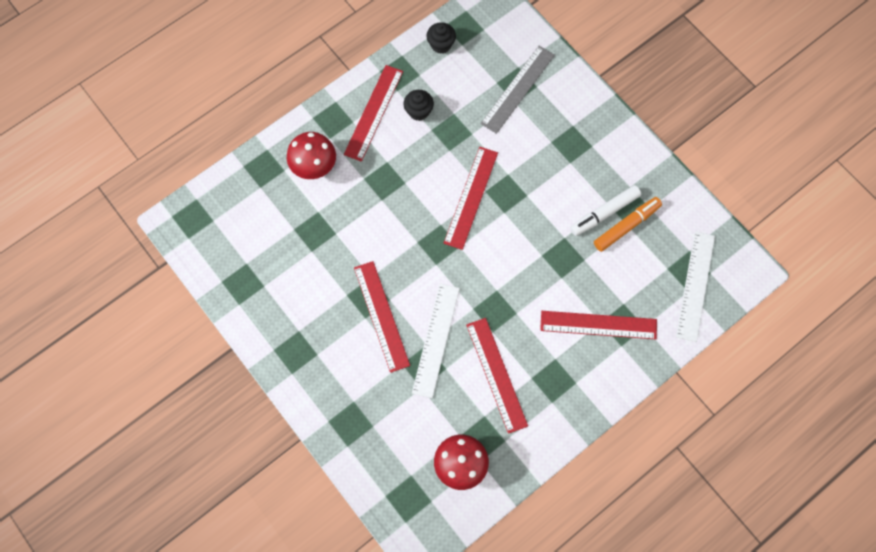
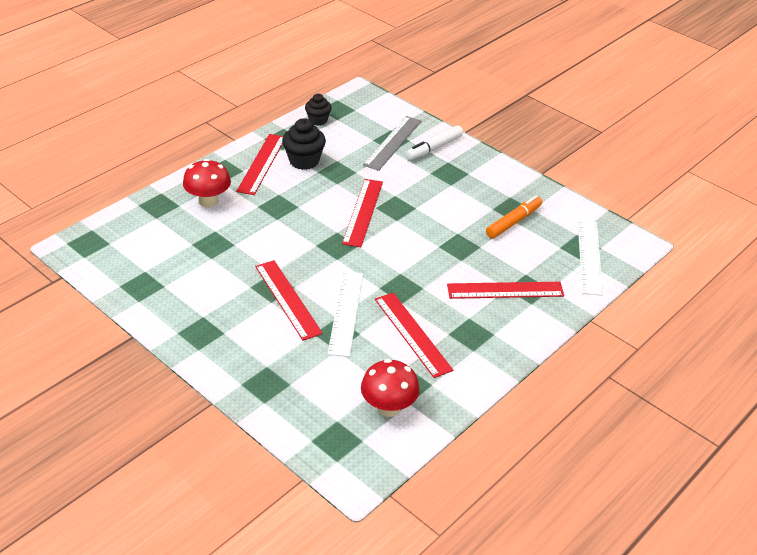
camera: 10 degrees left, 30 degrees down
(418, 111) = (304, 161): black cupcake -> black cupcake, size x1.53
(604, 213) = (491, 215): white marker -> white marker (434, 148)

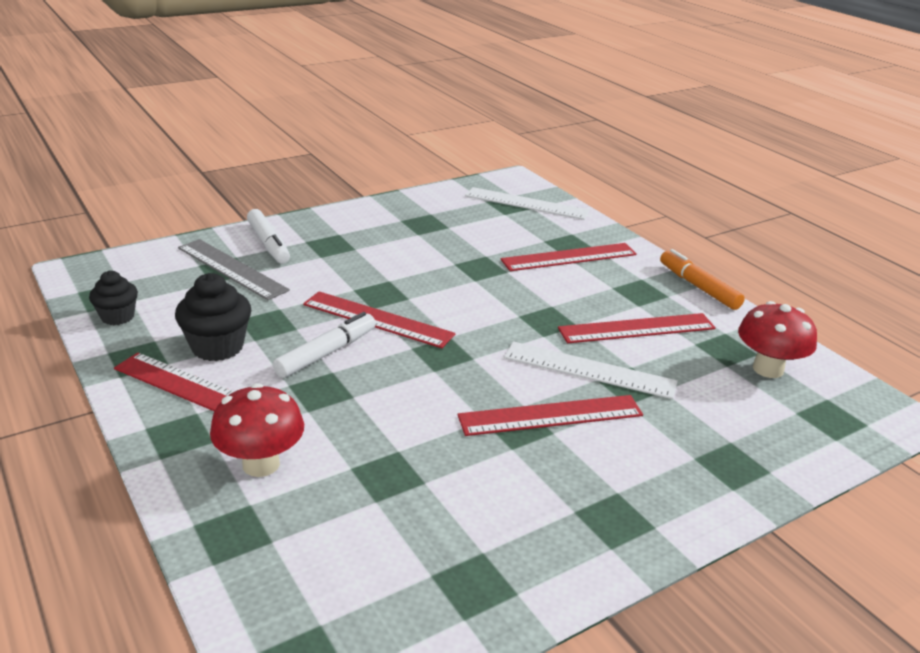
camera: 75 degrees left, 10 degrees down
(315, 200) = (326, 353): none -> white marker
(505, 290) = (569, 257): red ruler -> red ruler turned 60 degrees clockwise
(513, 222) = (449, 228): orange marker -> orange marker (698, 287)

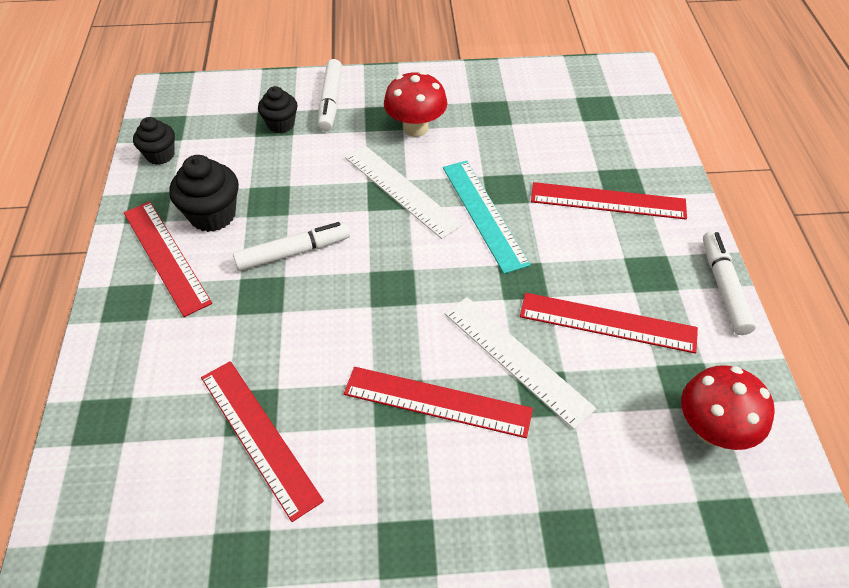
camera: 30 degrees right, 20 degrees up
(232, 269) = (281, 124): grey ruler -> black cupcake
(261, 464) = (164, 358): red mushroom -> red mushroom (415, 128)
(377, 319) = (363, 226): red ruler -> red ruler (259, 436)
(478, 287) = (484, 214): none -> turquoise ruler
(526, 203) = (617, 111): white ruler -> white ruler (401, 190)
(698, 287) = (723, 287): orange marker -> white marker

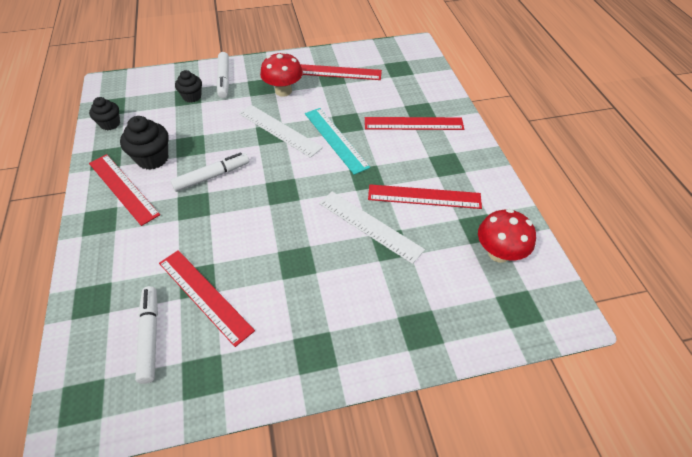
camera: 10 degrees left, 0 degrees up
(437, 401) = (322, 258): red ruler -> red ruler (336, 72)
(723, 287) = (492, 167): white marker -> white marker (150, 336)

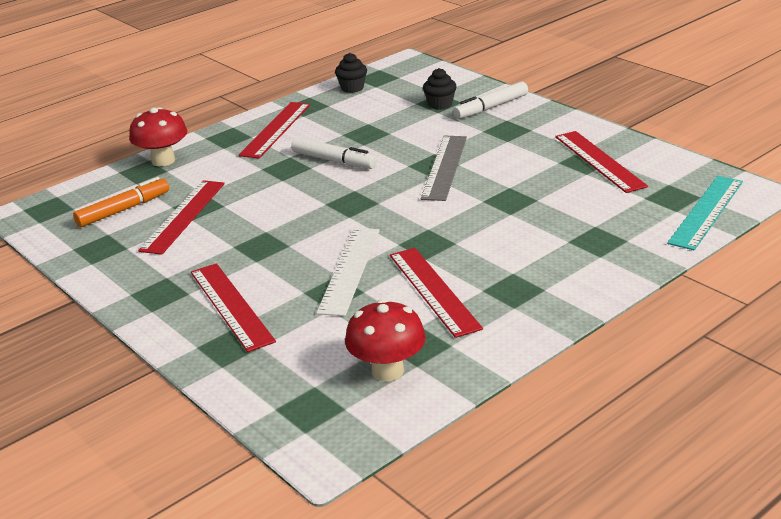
camera: 65 degrees right, 20 degrees down
(150, 336) = (123, 210): white marker -> orange marker
(152, 158) = (327, 125): black cupcake -> none
(279, 130) = (445, 167): white ruler -> grey ruler
(283, 91) = (516, 144): red mushroom -> red mushroom (163, 160)
(335, 139) = (469, 203): turquoise ruler -> turquoise ruler (706, 212)
(413, 123) = (565, 243): red ruler -> red ruler (231, 306)

